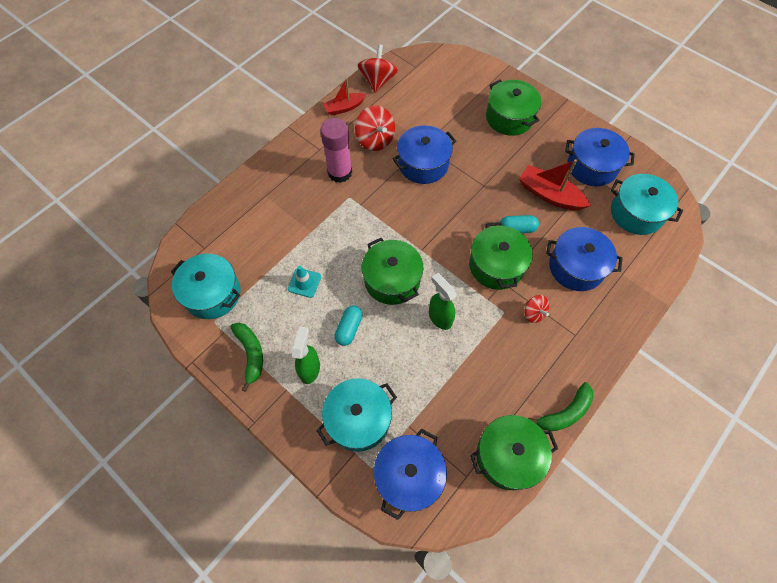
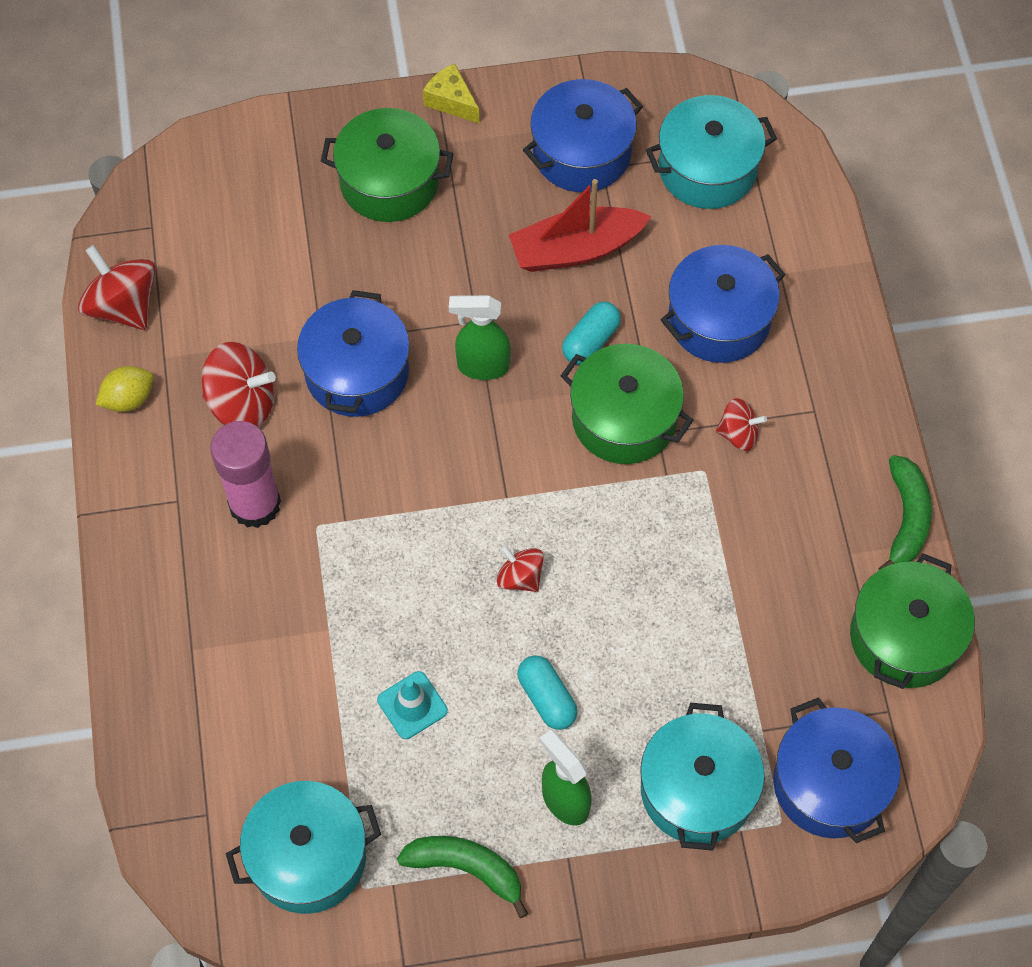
camera: 50 degrees left, 0 degrees up
(344, 108) = (128, 399): red boat -> yellow lemon
(392, 280) = (520, 577): green pot -> red spinning top
(439, 318) = (638, 561): green spray bottle -> green spray bottle (482, 366)
(563, 111) = (451, 101): none -> yellow cheese

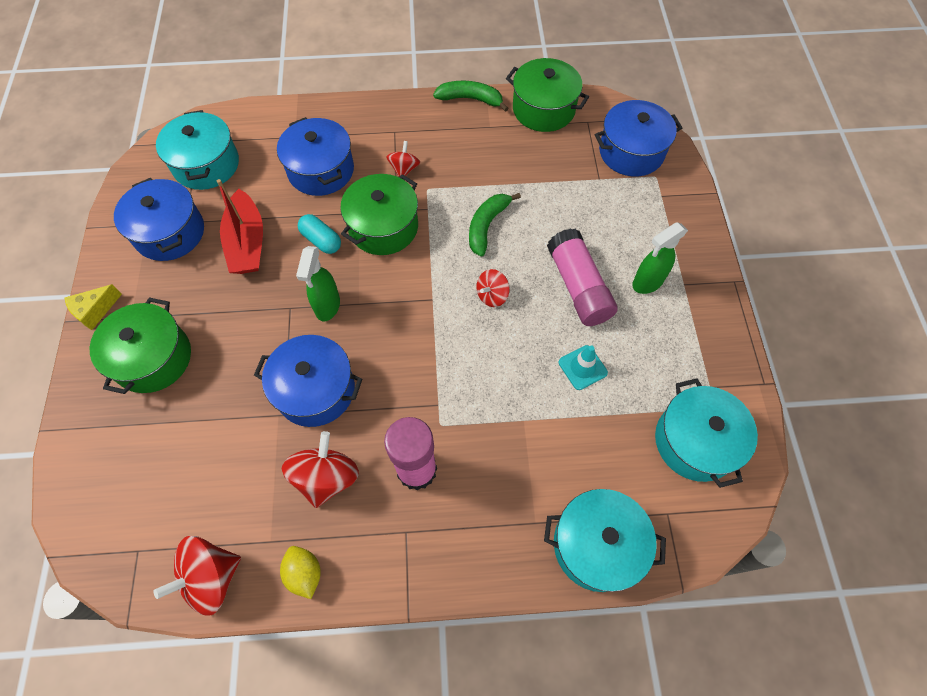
camera: 85 degrees left, 0 degrees up
(466, 869) = (696, 341): green banana -> green banana (487, 226)
(547, 698) = (578, 287): turquoise capsule -> pink glue stick
(697, 789) = (637, 214): turquoise pot -> turquoise pot (597, 545)

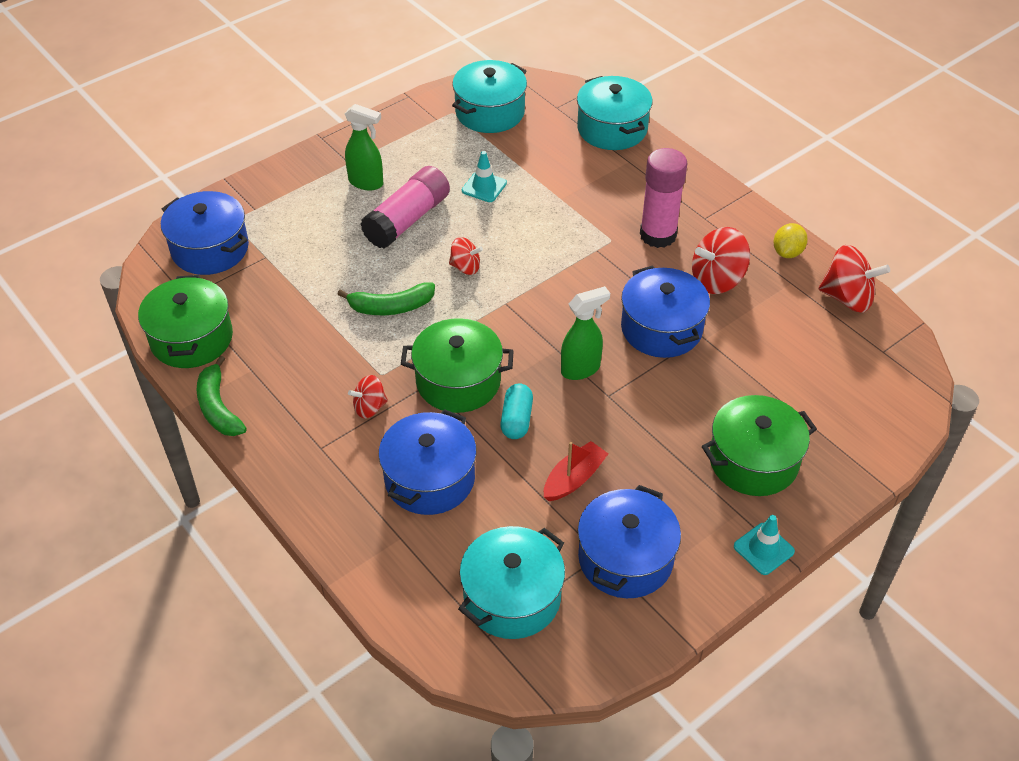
camera: 125 degrees left, 15 degrees down
(95, 311) = (763, 549): yellow cheese -> turquoise traffic cone
(247, 243) = (574, 479): red boat -> red boat, size x0.66

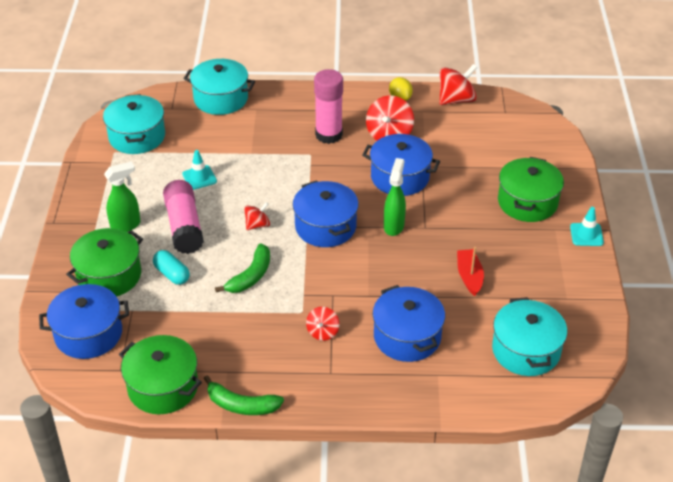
camera: 50 degrees left, 5 degrees down
(458, 381) = (345, 281): green pot -> green pot (109, 275)
(516, 420) = (402, 274): turquoise capsule -> turquoise capsule (172, 274)
(625, 558) = (543, 289): blue pot -> blue pot (325, 226)

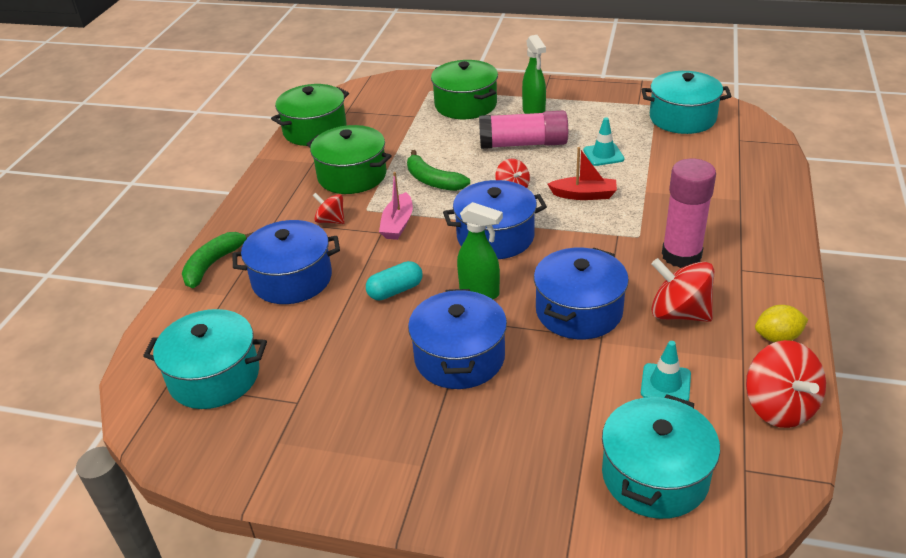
camera: 105 degrees right, 5 degrees down
(88, 334) = (396, 96): blue pot -> blue pot (459, 357)
(172, 274) = (454, 136): turquoise capsule -> turquoise capsule (395, 290)
(221, 99) = (761, 174): turquoise pot -> turquoise pot (655, 476)
(241, 405) = (269, 168): green banana -> green banana (213, 264)
(319, 287) = (398, 224): none -> pink boat
(469, 276) = (362, 347): red boat -> red boat (584, 195)
(527, 202) = (492, 444): green pot -> green pot (352, 175)
(586, 235) = (395, 504): turquoise traffic cone -> turquoise traffic cone (665, 383)

